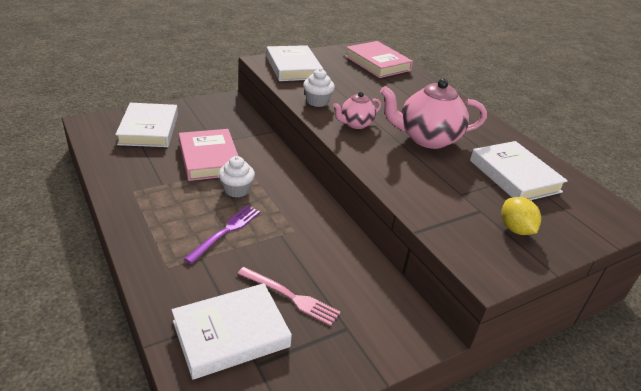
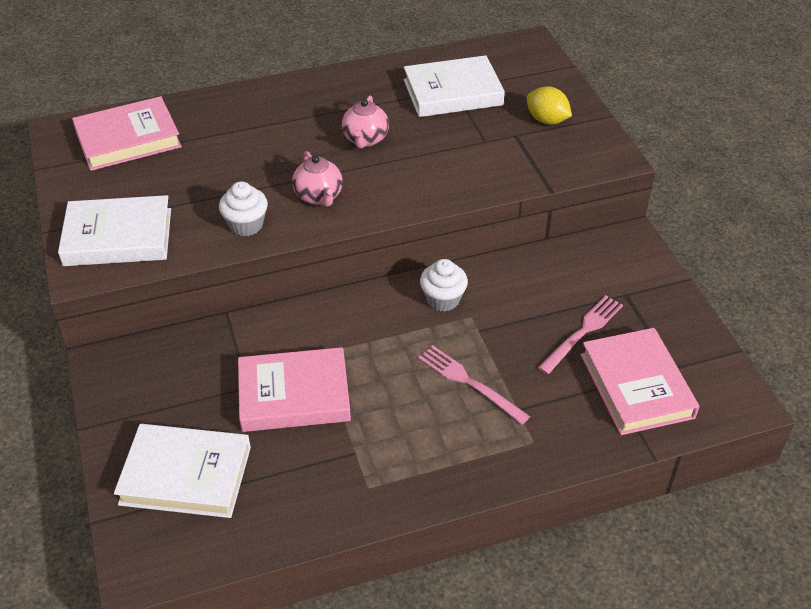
camera: 75 degrees left, 10 degrees up
(226, 231) = (469, 383): purple fork -> pink fork
(231, 334) = (636, 386): white book -> pink book
(236, 190) = (379, 367): white cupcake -> white cupcake (443, 299)
(427, 138) = (365, 139): pink teapot -> pink teapot, size x0.55
(515, 229) = (546, 120): yellow lemon -> yellow lemon turned 45 degrees clockwise

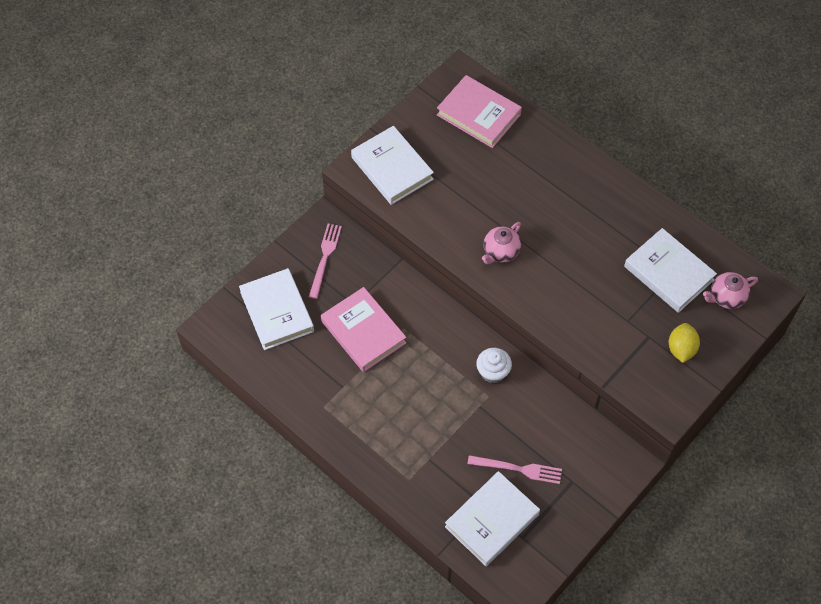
camera: 60 degrees right, 15 degrees up
(246, 225) = (447, 227): white cupcake -> none
(365, 139) = (576, 247): pink teapot -> pink teapot (726, 297)
(469, 383) = (432, 422): pink fork -> pink fork (325, 258)
(636, 386) = (492, 521): pink book -> white book

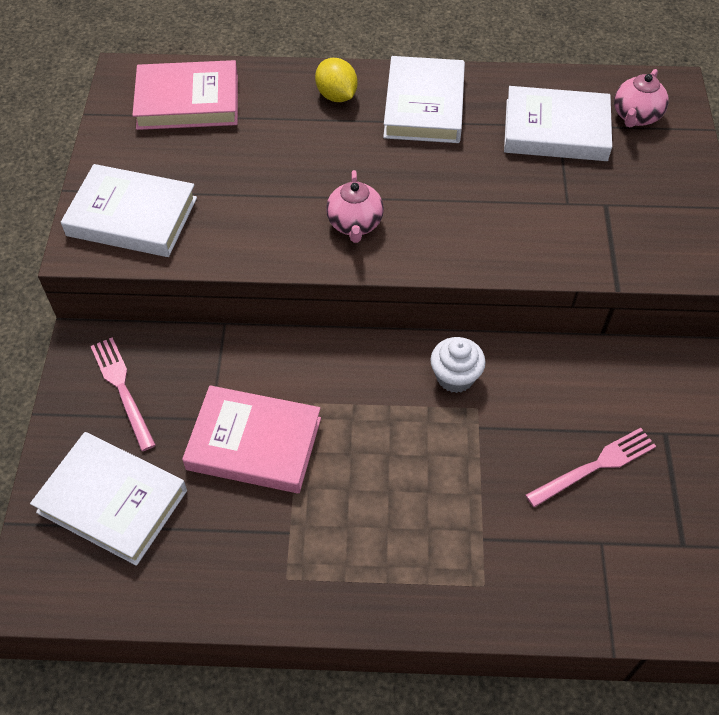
camera: 40 degrees left, 5 degrees down
(492, 521) = (630, 554): white book -> white book (424, 106)
(681, 349) = (650, 194): yellow lemon -> yellow lemon (336, 96)

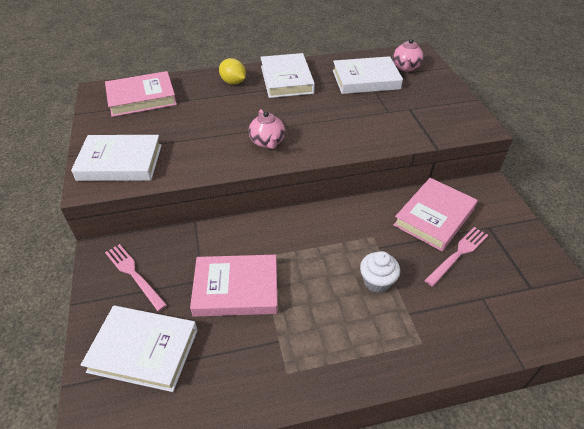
camera: 15 degrees left, 10 degrees down
(455, 377) = (352, 222): white cupcake -> white cupcake (377, 281)
(585, 397) = (434, 217): none -> pink book

